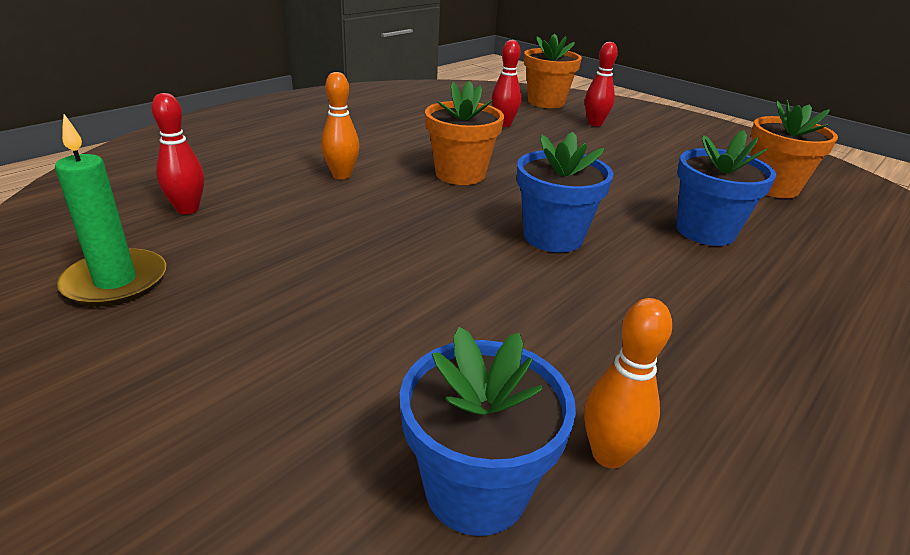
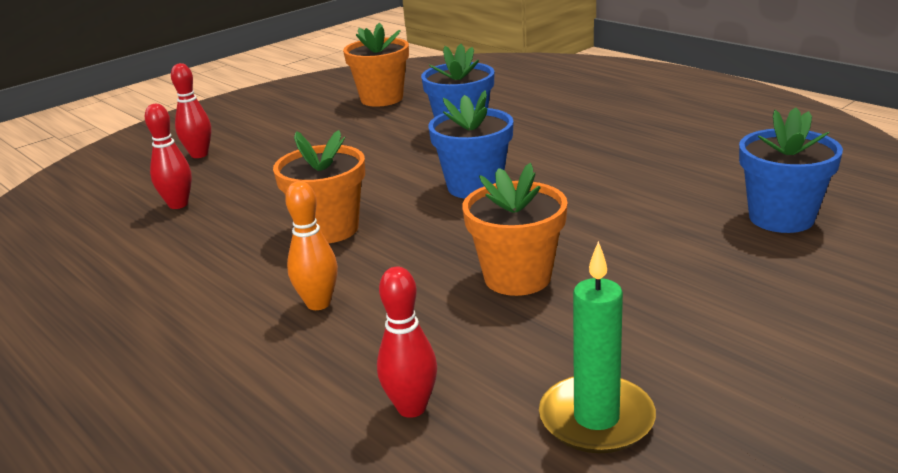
camera: 80 degrees left, 5 degrees down
(546, 102) = (107, 177): orange flower pot -> orange flower pot (517, 277)
(608, 455) = (734, 181): orange bowling pin -> none

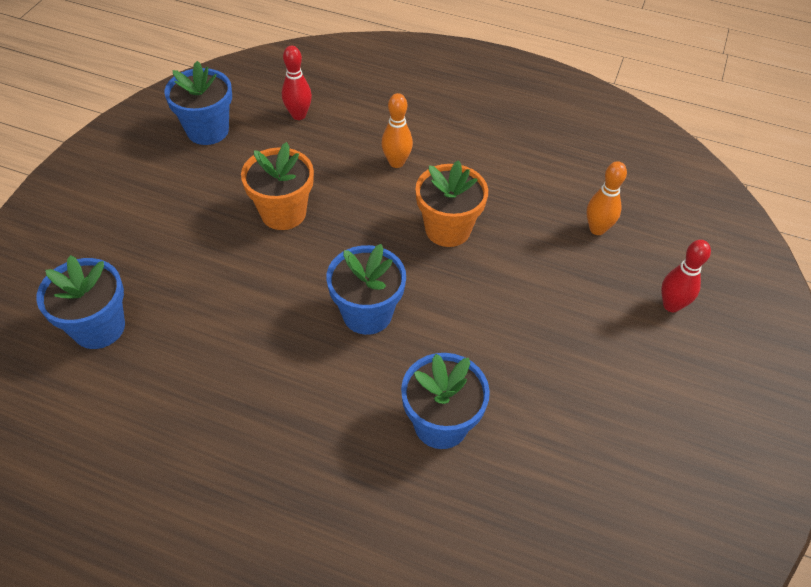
camera: 150 degrees right, 25 degrees up
(178, 204) = (597, 229): red bowling pin -> orange bowling pin
(382, 99) = (597, 492): orange flower pot -> none
(596, 419) = (208, 130): green candle -> blue flower pot

